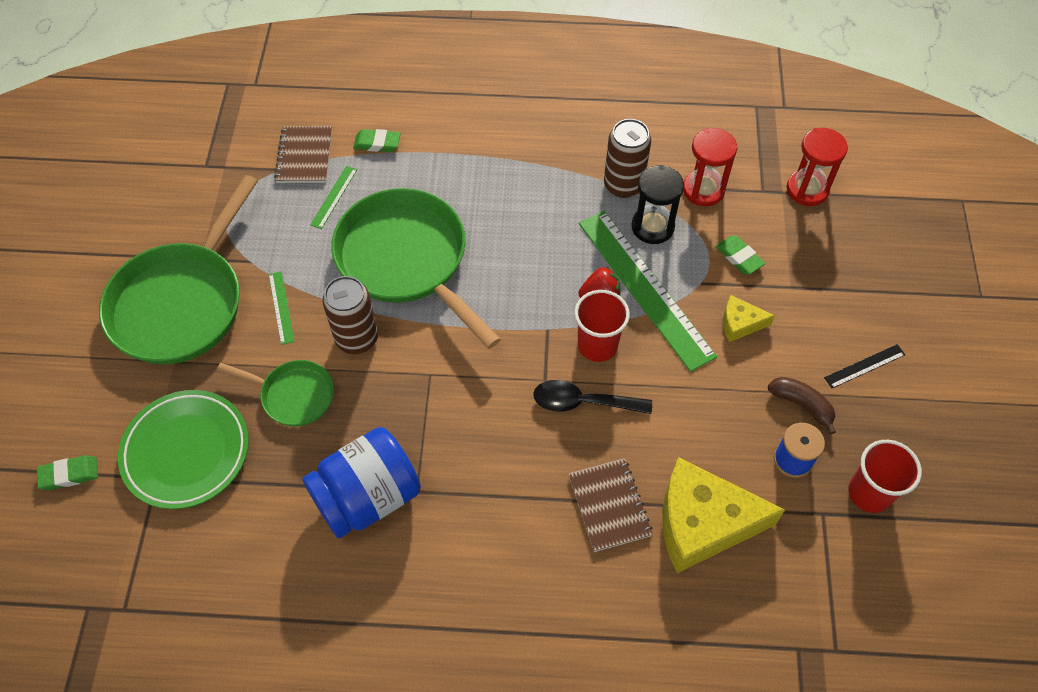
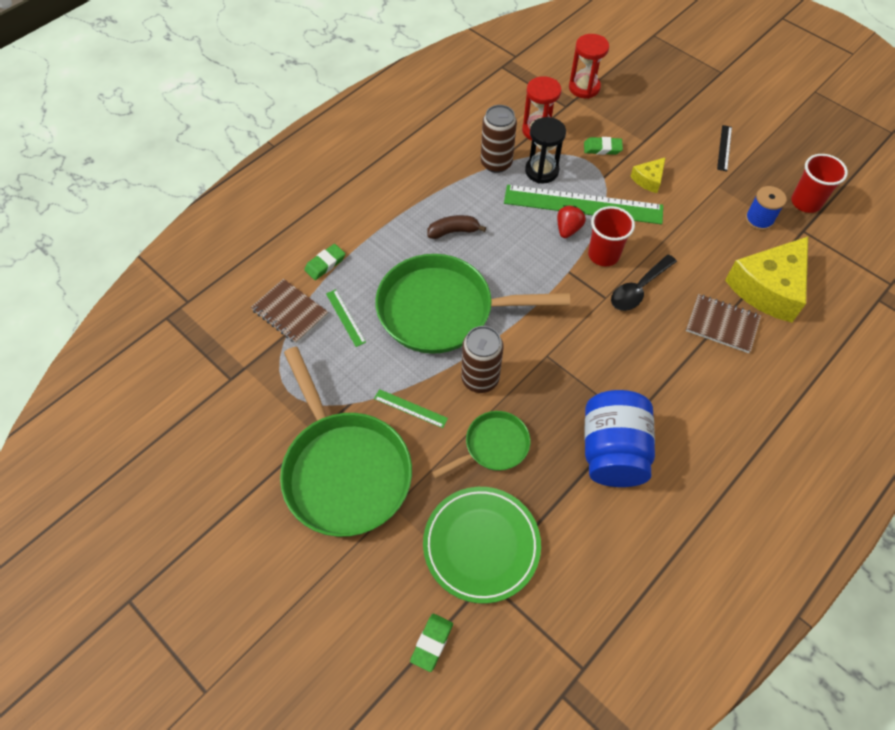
camera: 50 degrees left, 0 degrees up
(801, 405) = (726, 191): brown banana -> brown banana (453, 231)

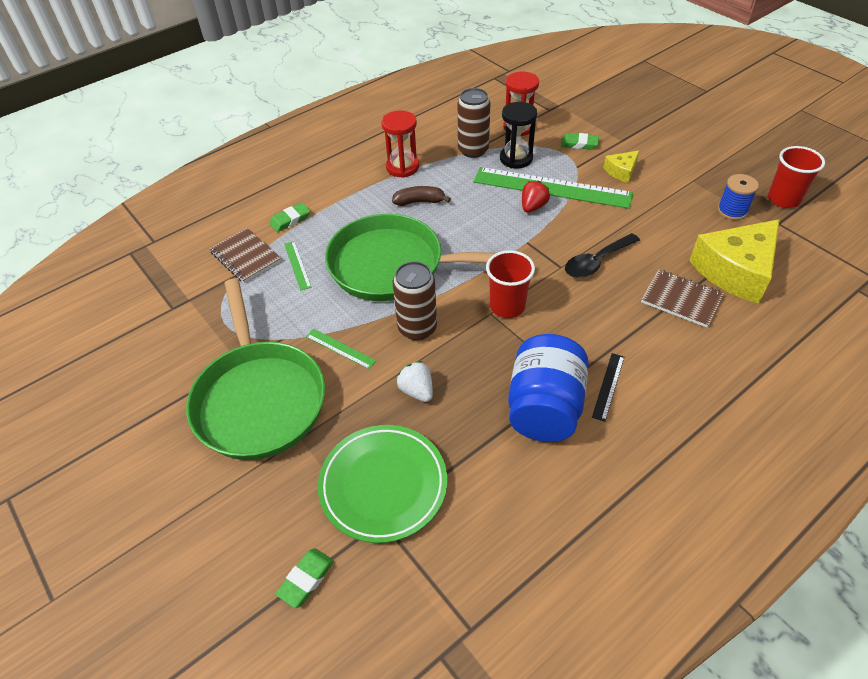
camera: 10 degrees right, 10 degrees down
(493, 446) = (417, 391): green pan -> white strawberry
(584, 88) = (569, 97): red hourglass -> red hourglass (402, 167)
(603, 255) = (565, 230): red cup -> red cup (507, 306)
(724, 148) = (702, 150): black ruler -> black ruler (608, 386)

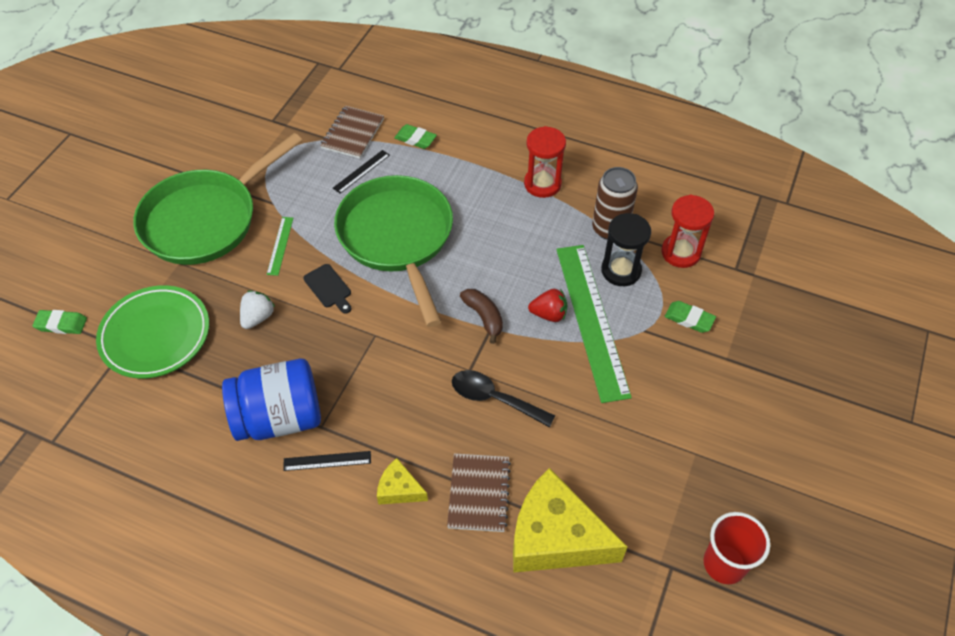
camera: 60 degrees right, 5 degrees up
(297, 265) = (361, 171): green ruler -> black ruler
(417, 328) = (329, 288): brown can -> black cutting board
(419, 202) = (498, 219): brown banana -> brown banana (484, 317)
(507, 306) = (390, 345): red cup -> none
(579, 144) = (689, 319): green eraser -> green eraser turned 45 degrees counterclockwise
(621, 171) = (665, 376): yellow cheese -> yellow cheese (399, 489)
(732, 211) = (663, 510): blue spool -> none

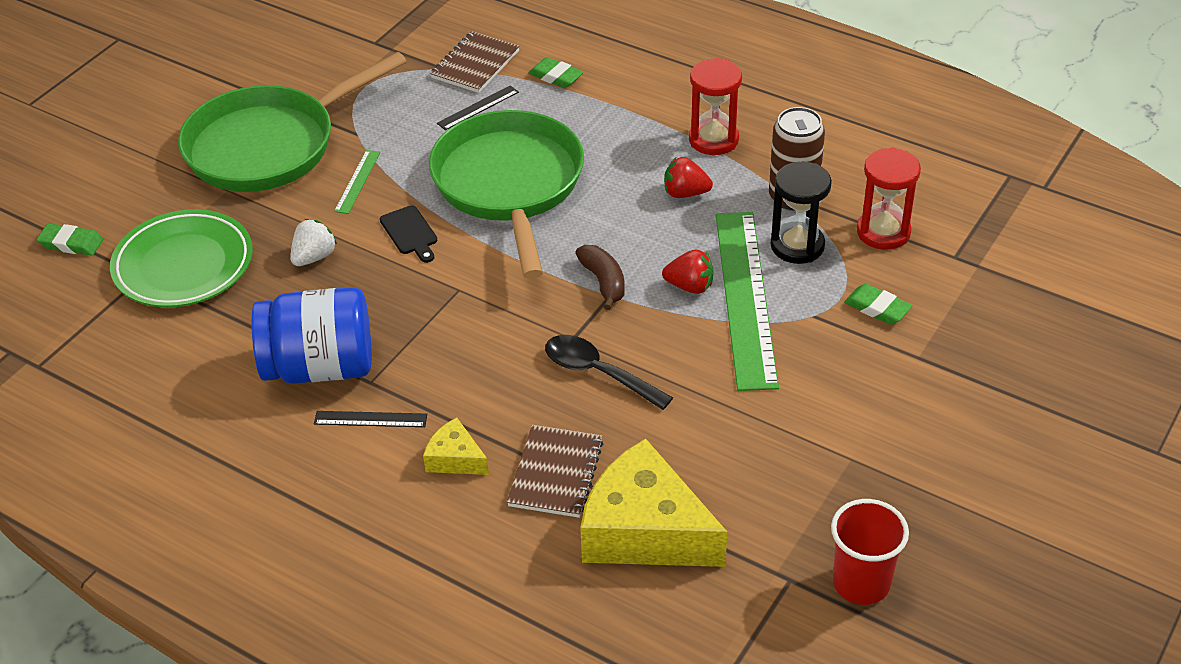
camera: 10 degrees right, 10 degrees down
(530, 233) = (685, 193): none -> red strawberry

